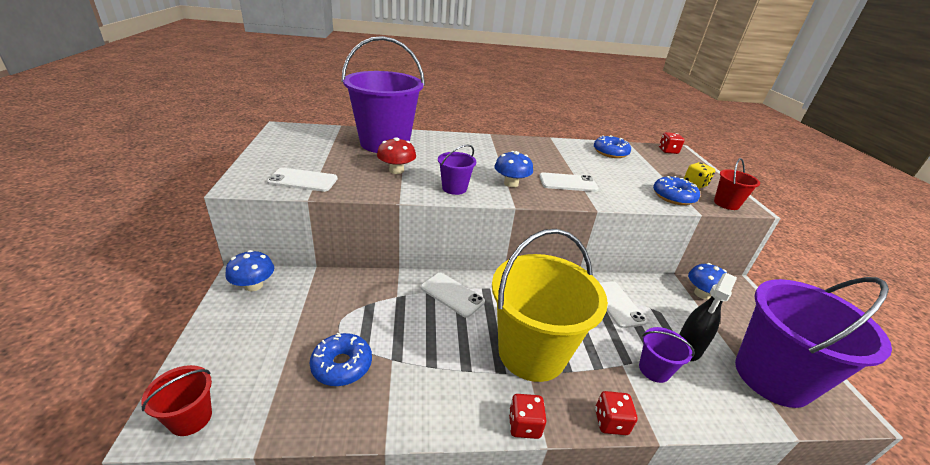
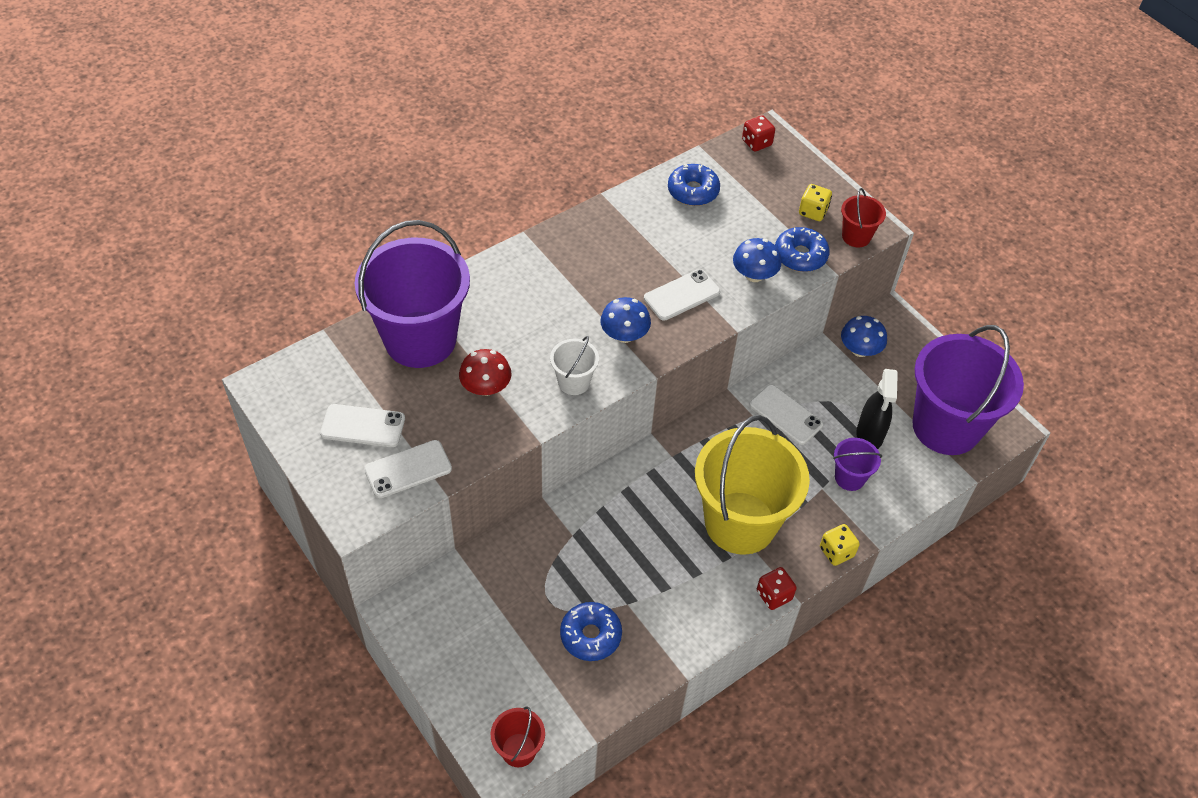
camera: 30 degrees left, 20 degrees up
(254, 285) = (419, 610): blue mushroom -> blue mushroom (754, 275)
(452, 294) = (624, 499): white phone -> white phone (363, 426)
(454, 188) = (574, 382): purple bucket -> white bucket
(610, 422) = (836, 552): red dice -> yellow dice

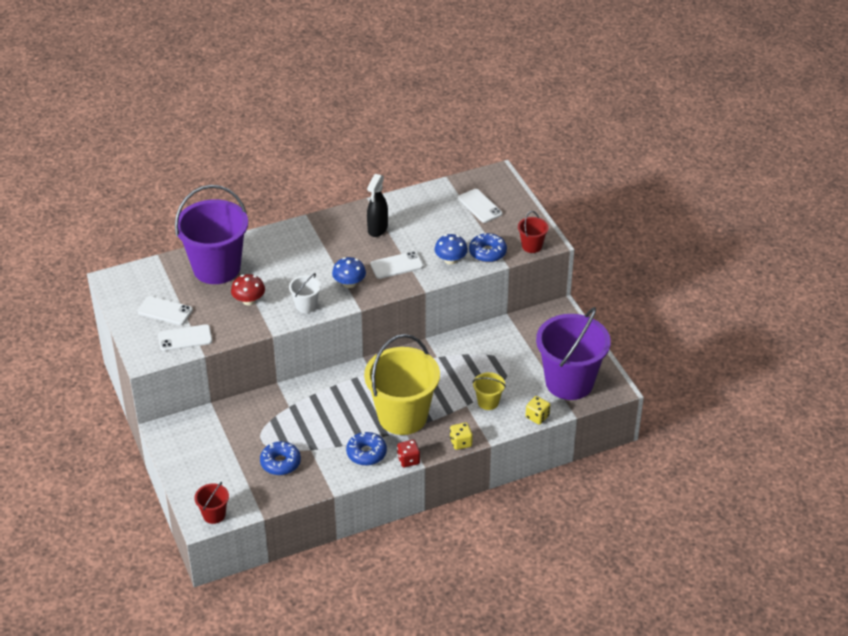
camera: 15 degrees right, 10 degrees down
(693, 191) = (430, 204): blue donut -> blue donut (366, 453)
(756, 143) = (487, 179): red dice -> none
(786, 415) = (459, 359): white phone -> white phone (480, 206)
(813, 212) = (508, 227): yellow dice -> yellow dice (537, 417)
(849, 478) = (488, 402): purple bucket -> yellow bucket
(860, 350) = (528, 327): blue mushroom -> none
(869, 435) = (512, 379): black spray bottle -> black spray bottle (377, 229)

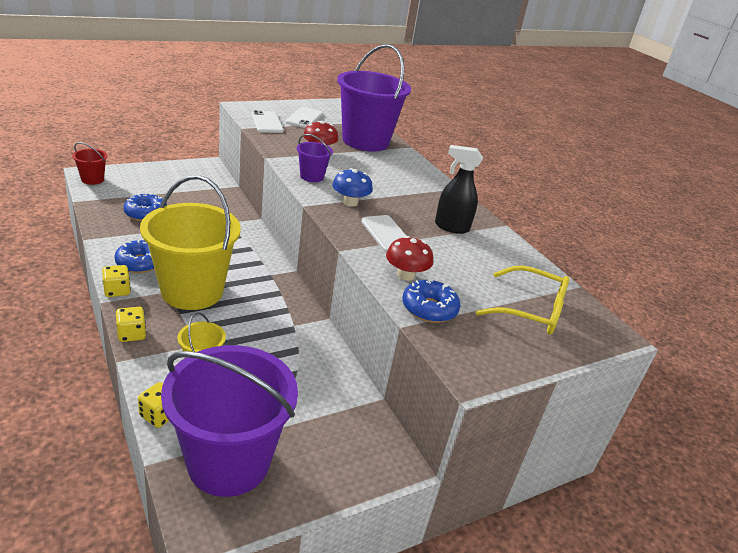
camera: 80 degrees right, 10 degrees down
(306, 305) = (312, 176): white bucket -> purple bucket
(408, 460) = (117, 291): red dice -> yellow dice
(450, 260) = (406, 275): blue mushroom -> red mushroom
(480, 206) = (531, 310): white phone -> yellow glasses
(531, 246) = (456, 356): red bucket -> none

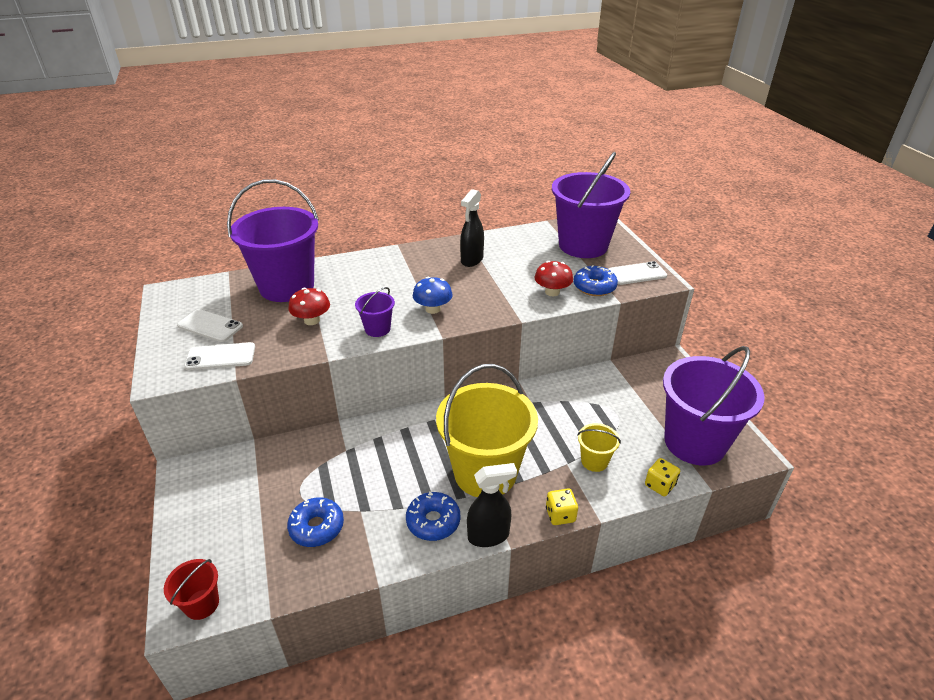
camera: 75 degrees left, 5 degrees up
(117, 291) = (489, 536): yellow dice -> black spray bottle
(387, 234) = (490, 294): white phone -> white phone (637, 274)
(531, 310) = (583, 245): yellow glasses -> purple bucket

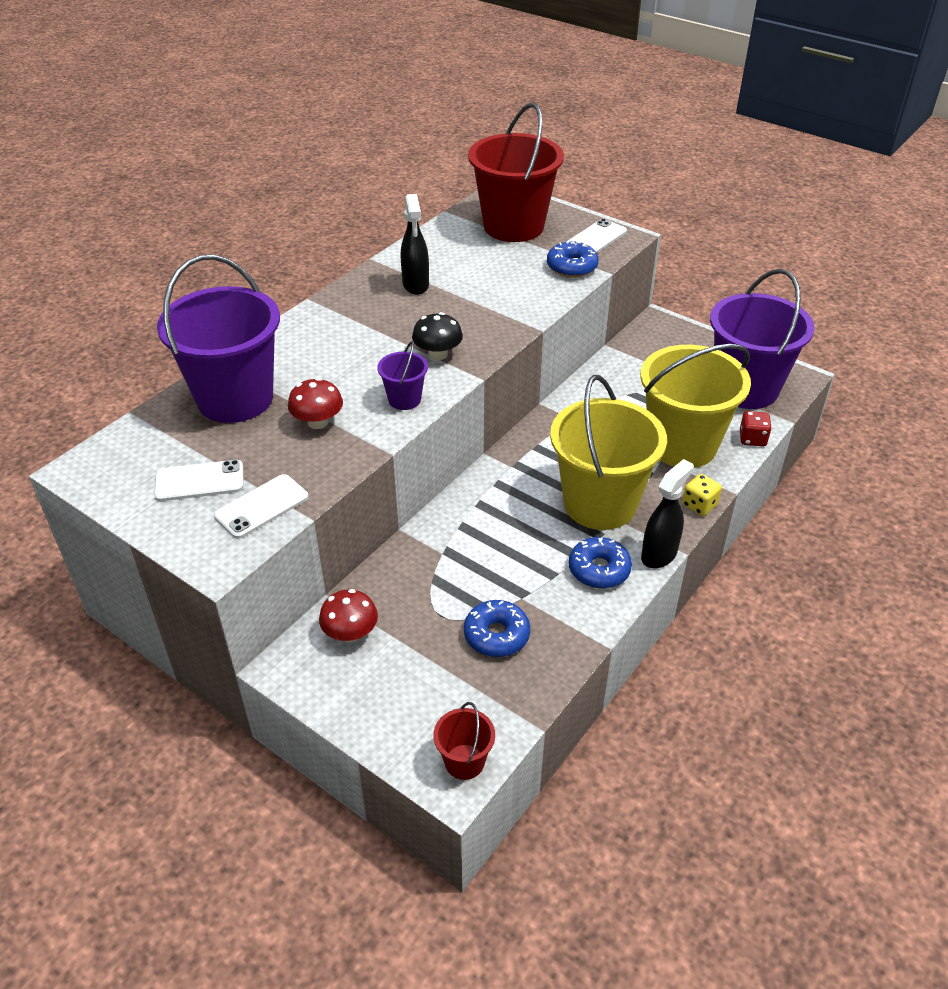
camera: 35 degrees left, 5 degrees up
(433, 309) = (438, 354): blue mushroom -> black mushroom
(552, 292) = (537, 288): red mushroom -> red mushroom (350, 633)
(583, 245) = (513, 226): purple bucket -> red bucket
(594, 461) = (682, 445): yellow bucket -> yellow bucket, size x2.30
(660, 485) = (752, 439): yellow dice -> red dice

